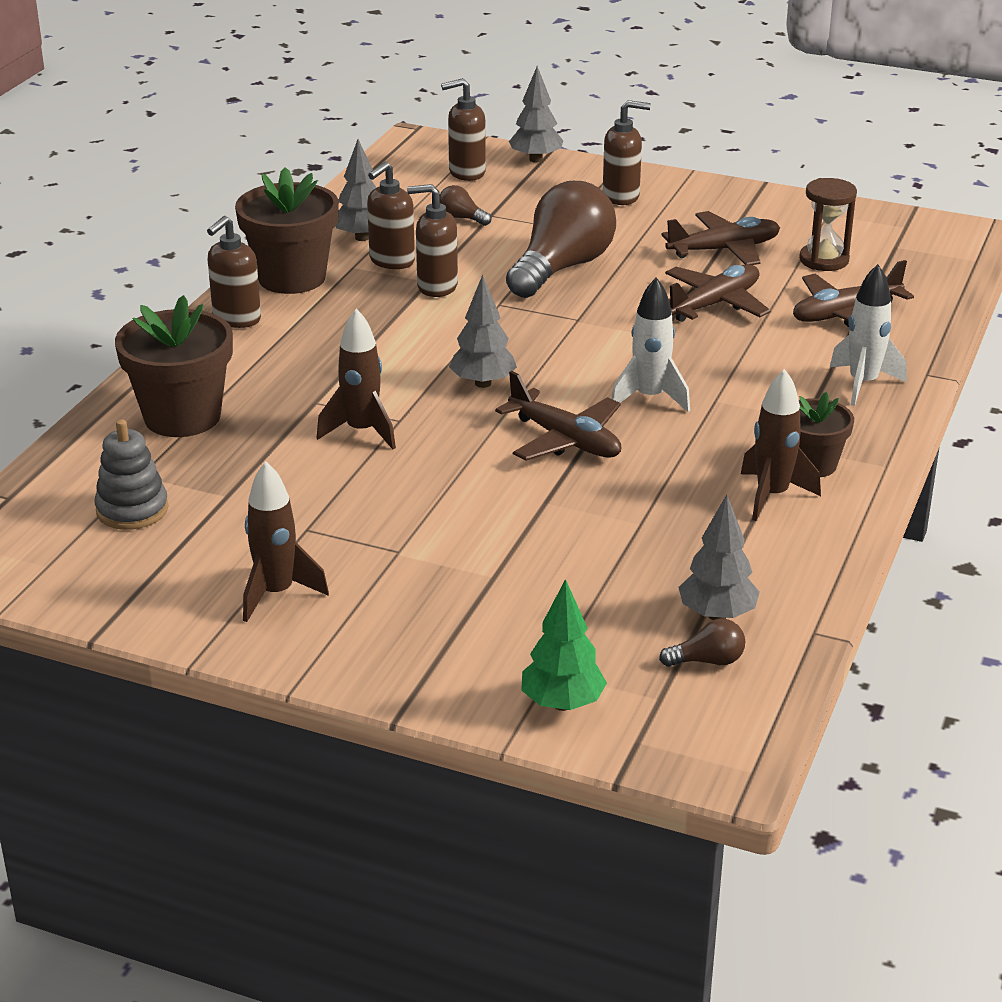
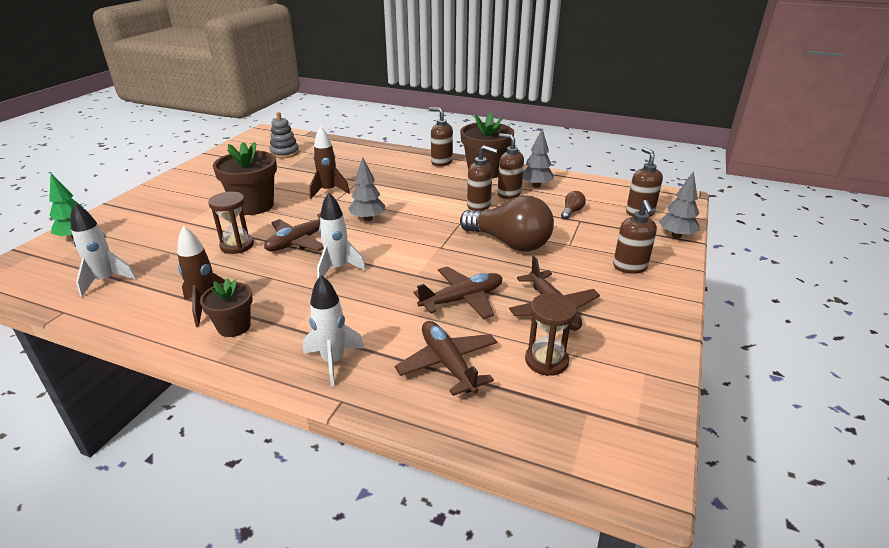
camera: 90 degrees right, 0 degrees up
(182, 417) = (353, 157): brown flower pot -> brown flower pot (253, 206)
(276, 594) = (208, 179): brown rocket -> none
(436, 287) = (479, 206): brown soap dispenser -> brown soap dispenser turned 105 degrees clockwise
(584, 501) = (237, 245): none -> brown hourglass
(707, 661) = (71, 276): brown light bulb -> none
(714, 304) = (462, 299): brown plane -> brown plane turned 75 degrees counterclockwise
(717, 615) = (106, 281): grey tree -> white rocket

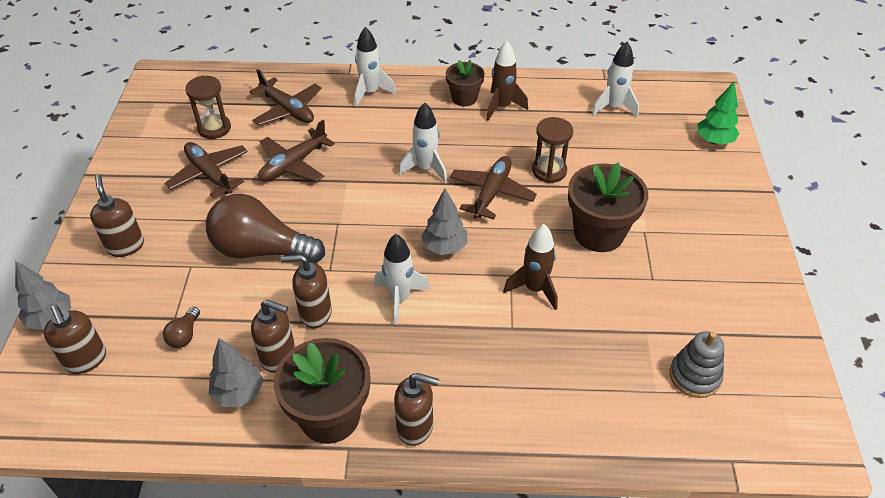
camera: 160 degrees right, 15 degrees up
(418, 202) = (400, 298): none -> white rocket

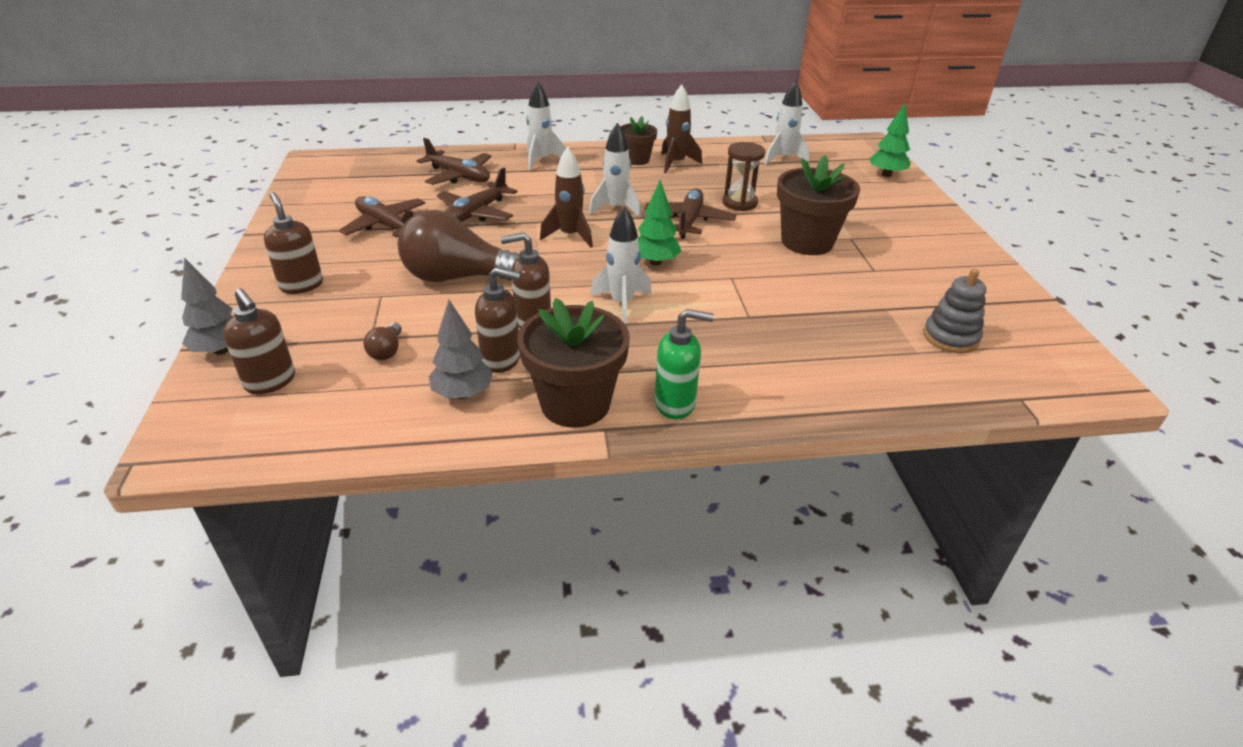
camera: 10 degrees left, 10 degrees down
(214, 128) = (383, 193): brown hourglass -> none
(415, 427) = (675, 404): brown soap dispenser -> green soap dispenser
(444, 247) = (655, 262): grey tree -> green tree
(534, 289) = (760, 286): brown rocket -> brown rocket (570, 236)

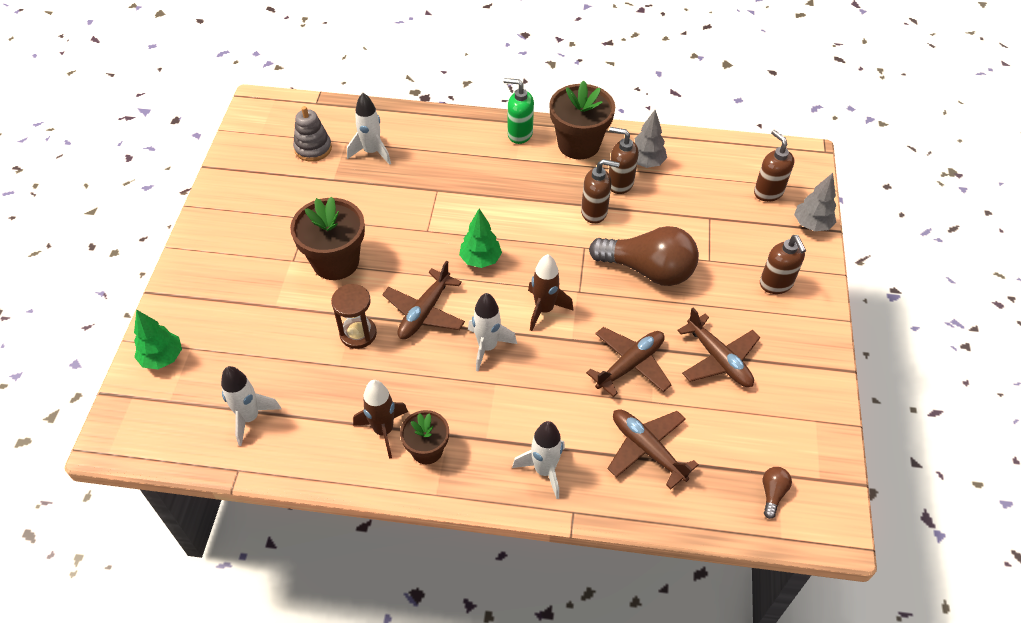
camera: 165 degrees left, 15 degrees up
(387, 351) = (697, 204): brown light bulb -> brown light bulb (772, 493)
(622, 303) = (524, 218): white rocket -> white rocket (372, 152)

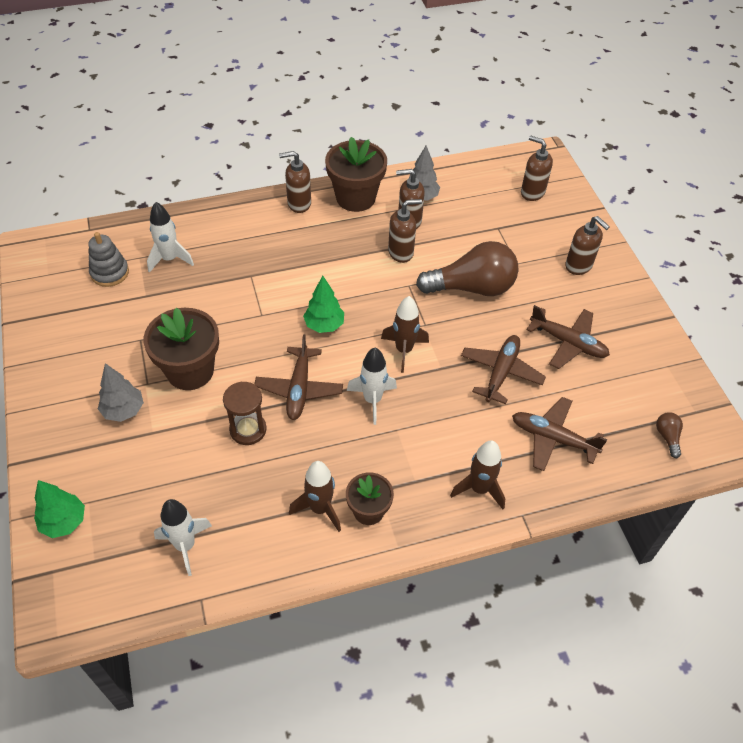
camera: 25 degrees left, 0 degrees up
(519, 134) = (299, 204): green soap dispenser -> brown soap dispenser
(544, 470) = (479, 489): white rocket -> brown rocket
(811, 224) = (579, 209): grey tree -> grey tree (123, 410)

